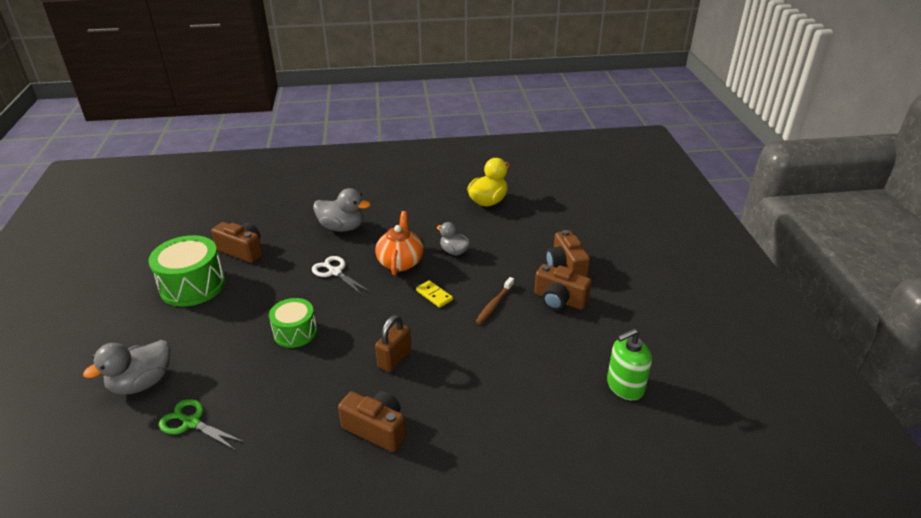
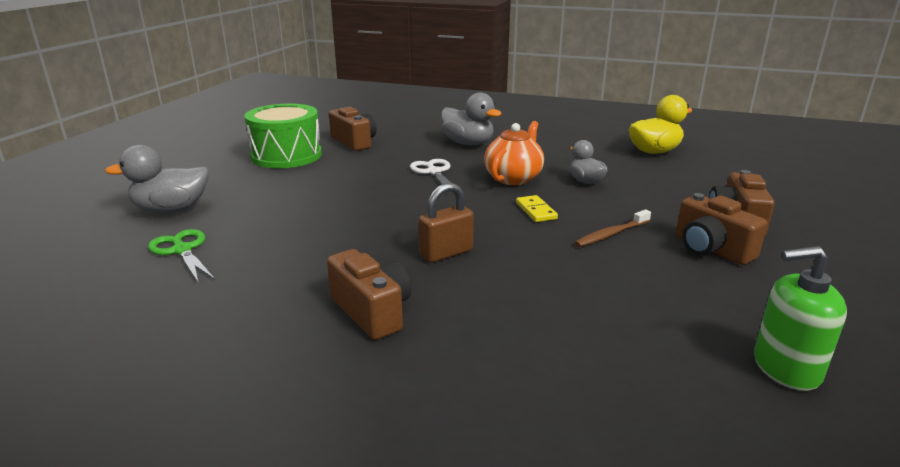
camera: 25 degrees right, 10 degrees down
(295, 332) = (352, 207): green drum -> none

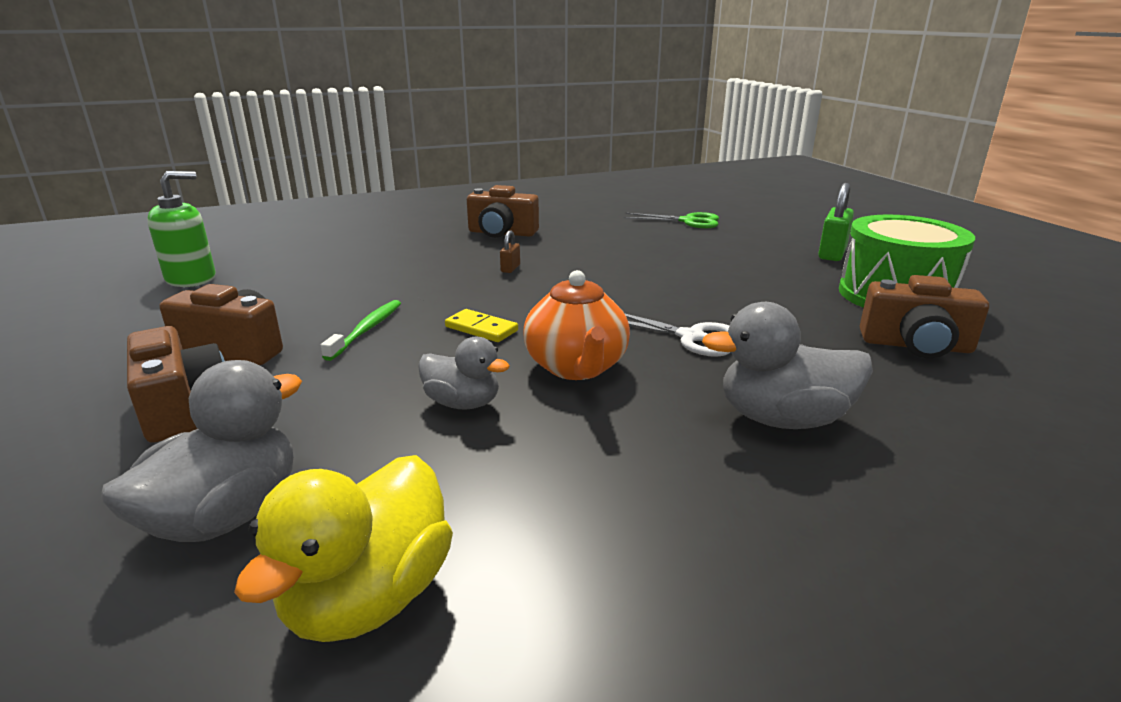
camera: 140 degrees right, 0 degrees up
(171, 210) = (779, 231): grey duck -> grey duck (226, 515)
(218, 182) = (832, 254): none -> green padlock
(446, 253) = (510, 268): brown padlock -> brown padlock, size x0.52
(611, 234) = (367, 330): brown toothbrush -> green toothbrush

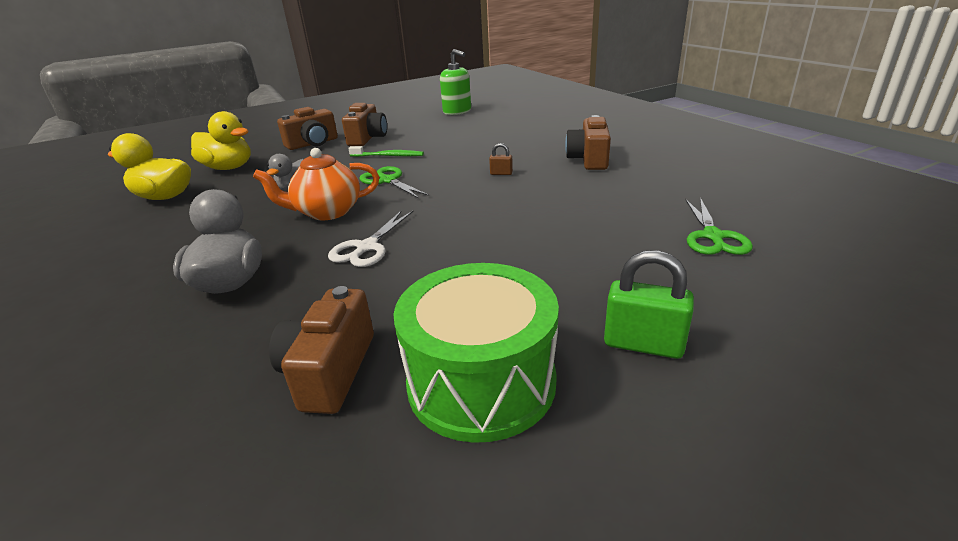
camera: 85 degrees right, 5 degrees up
(226, 515) = (229, 168): grey duck -> yellow duck
(481, 329) = (388, 180): yellow domino -> green scissors

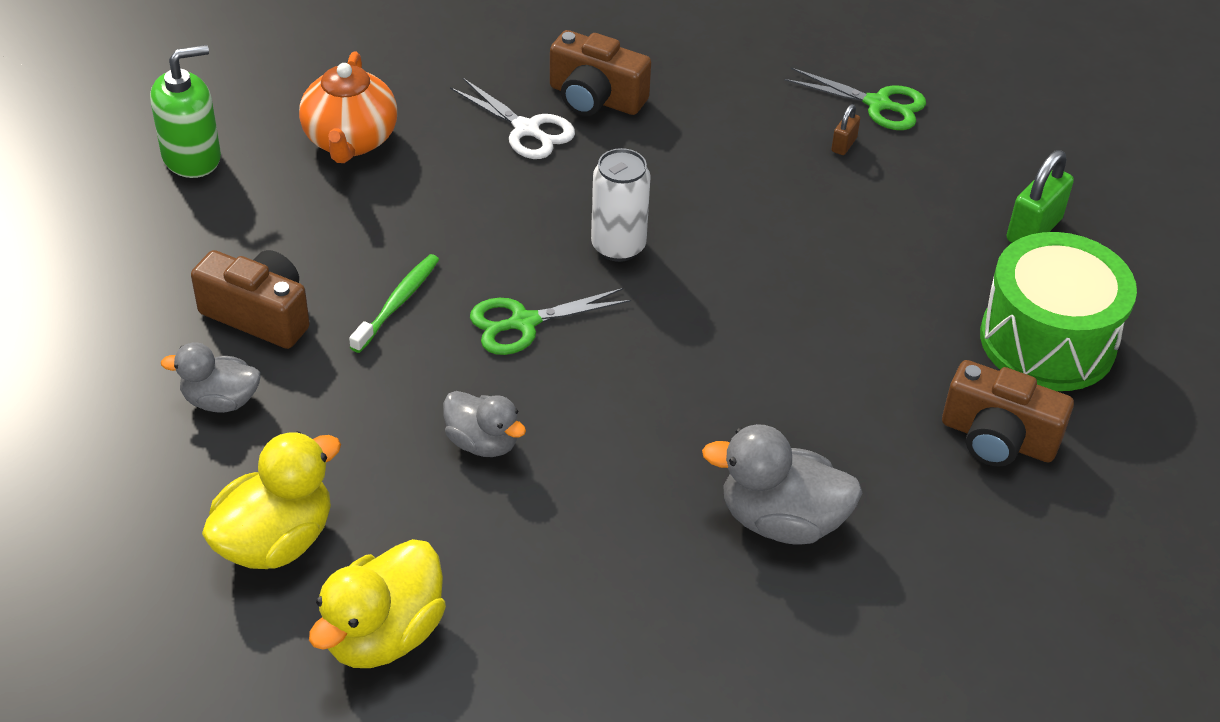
camera: 75 degrees left, 15 degrees up
(313, 144) = (220, 400): brown camera -> grey duck
(327, 212) = (609, 409): orange teapot -> orange teapot (350, 141)
(367, 247) = (753, 379): white scissors -> white scissors (526, 129)
(466, 188) = (618, 246): none -> white can
(501, 173) = (585, 197): brown padlock -> brown padlock (844, 145)

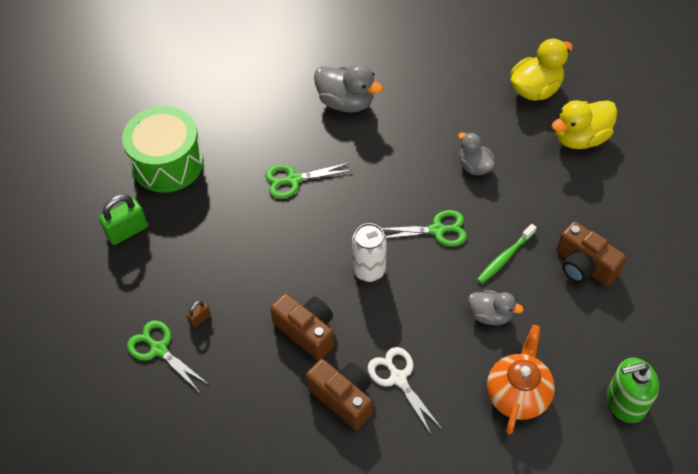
camera: 160 degrees left, 10 degrees up
(220, 400) = (606, 216): grey duck -> grey duck (490, 315)
(809, 355) = (293, 180): none -> green scissors
(998, 438) = (226, 119): brown camera -> brown camera (307, 331)

